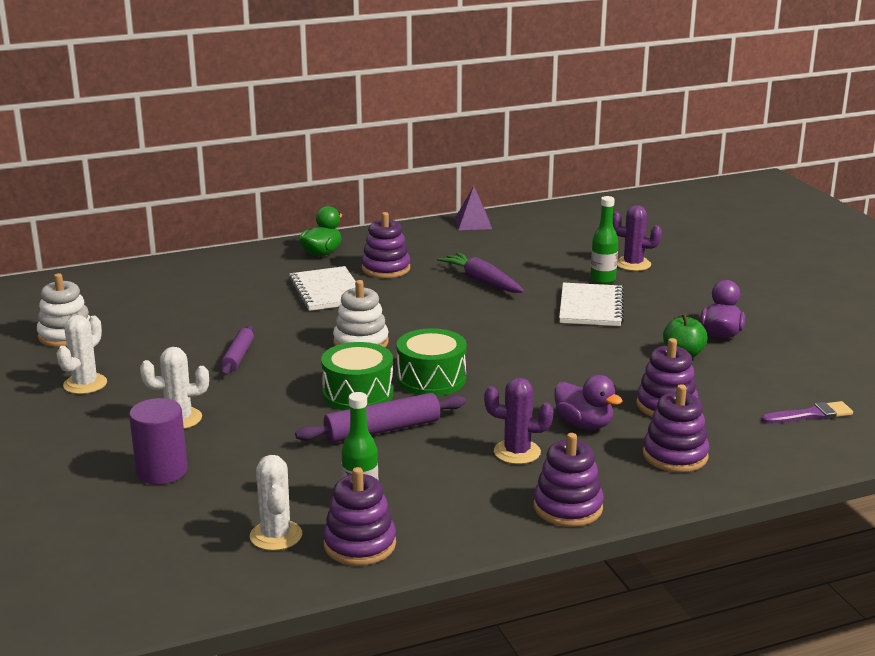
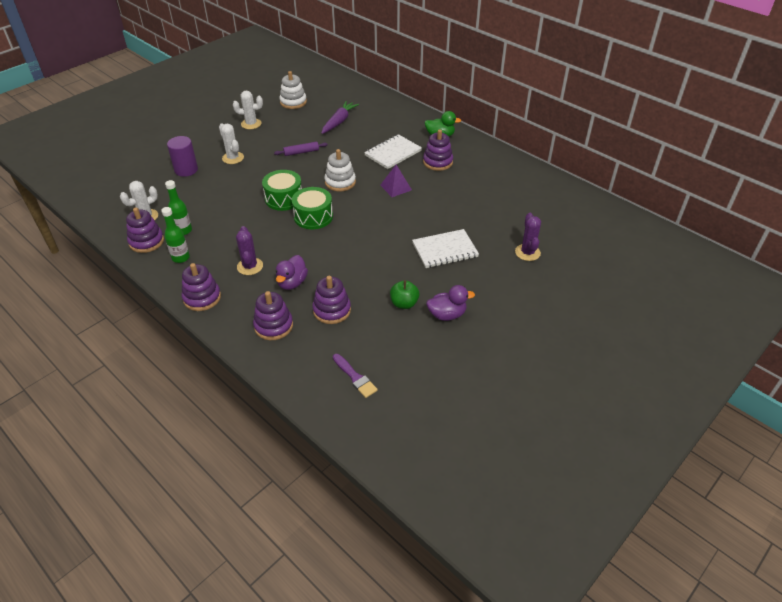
camera: 65 degrees right, 20 degrees up
(382, 430) = (251, 217): purple rolling pin -> none
(473, 223) = (533, 172): purple pyramid -> purple pyramid (396, 187)
(482, 281) = (448, 199): purple carrot -> purple carrot (339, 122)
(602, 279) = (491, 245): green bottle -> green bottle (180, 258)

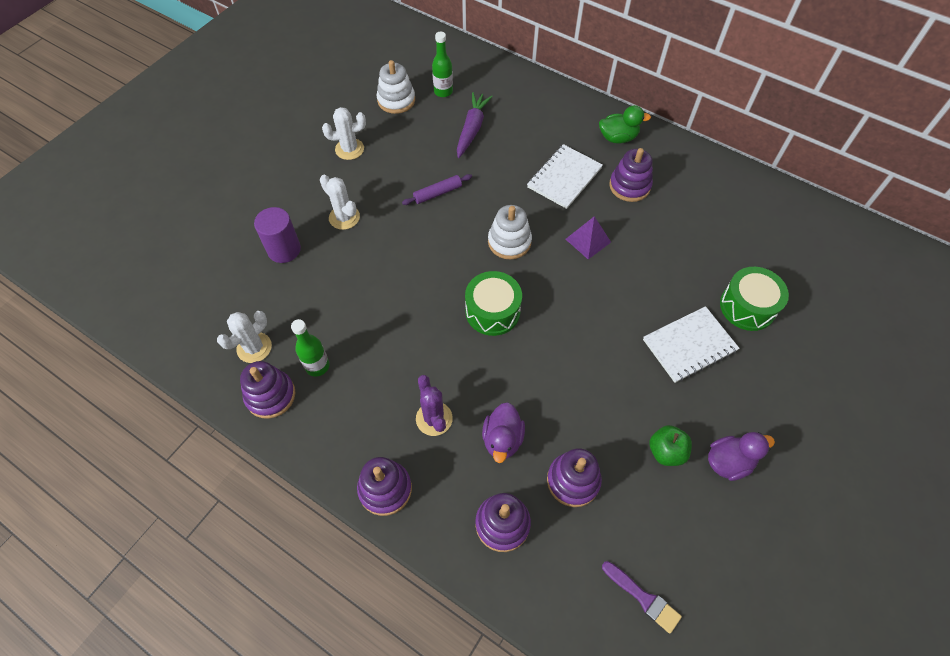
camera: 10 degrees left, 15 degrees up
(180, 258) = (330, 418): green bottle -> green bottle (443, 91)
(284, 198) = (441, 284): green drum -> green drum (747, 307)
(527, 252) = (797, 332): purple cactus -> none

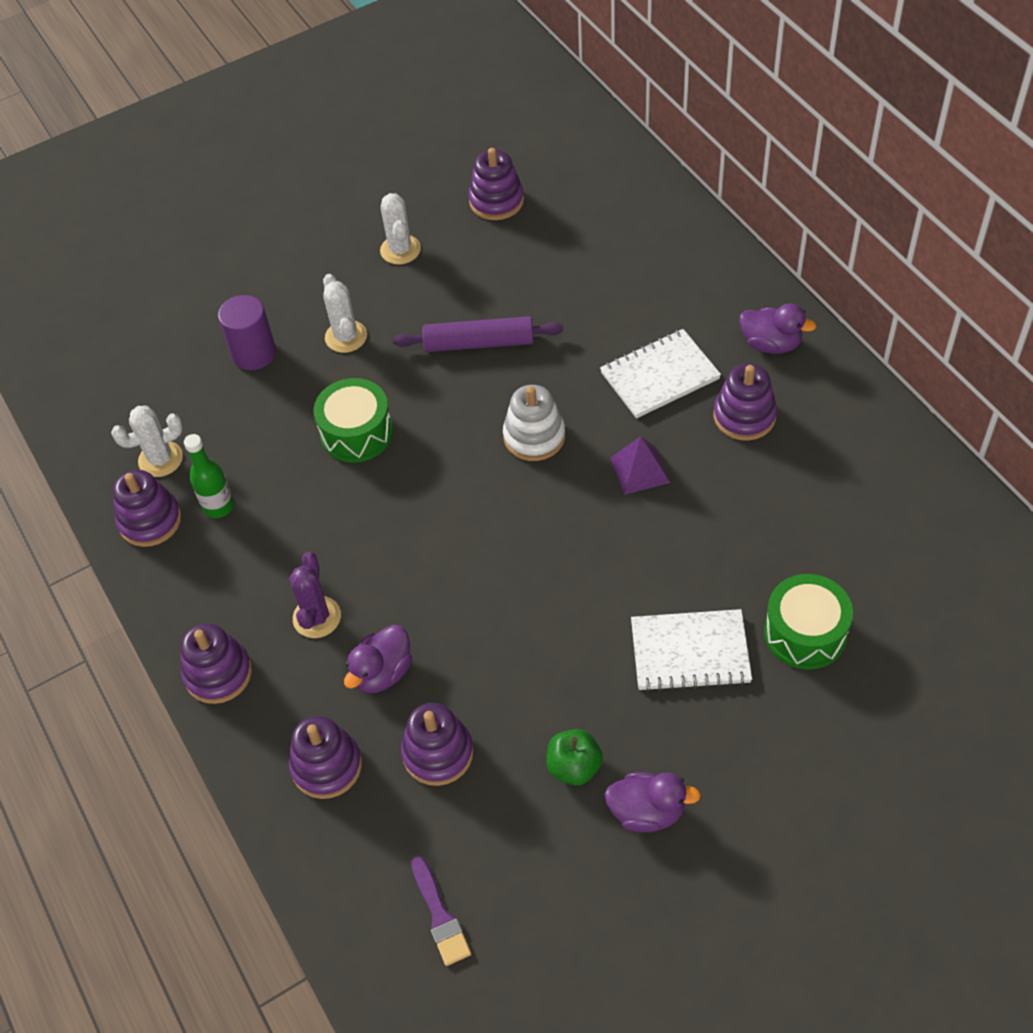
camera: 30 degrees right, 5 degrees down
(349, 149) = (400, 250): white cactus -> white cactus turned 60 degrees clockwise
(396, 100) = (496, 201): white stacking toy -> purple stacking toy
(437, 193) = (479, 343): purple rolling pin -> purple rolling pin, size x1.56
(443, 91) = (565, 207): green bottle -> none
(472, 129) = (574, 270): purple carrot -> none
(492, 311) = (461, 517): green drum -> green drum (356, 433)
(618, 138) = (771, 344): green duck -> purple duck

